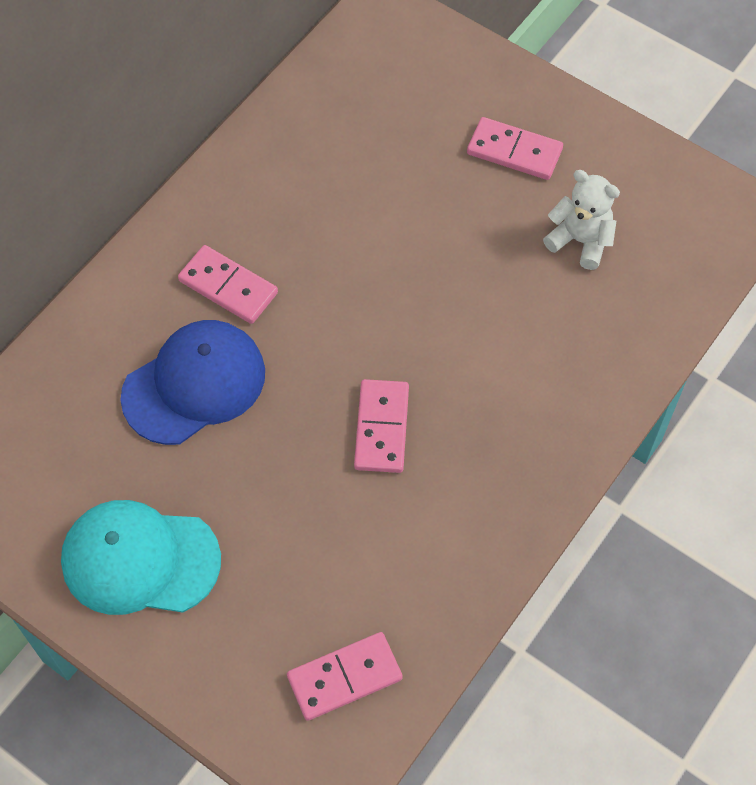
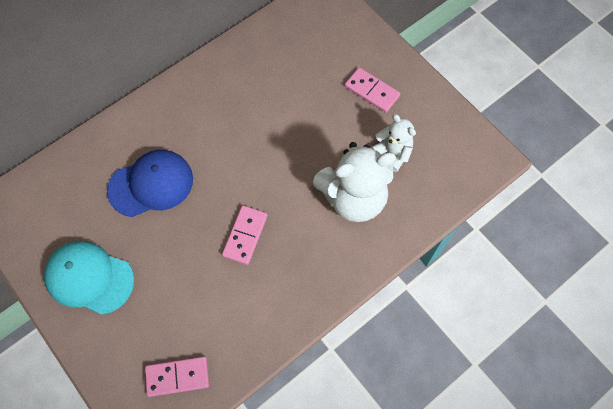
camera: 15 degrees right, 5 degrees up
(228, 287) = (187, 133): pink domino -> none
(540, 325) = (354, 197): none -> white teddy bear

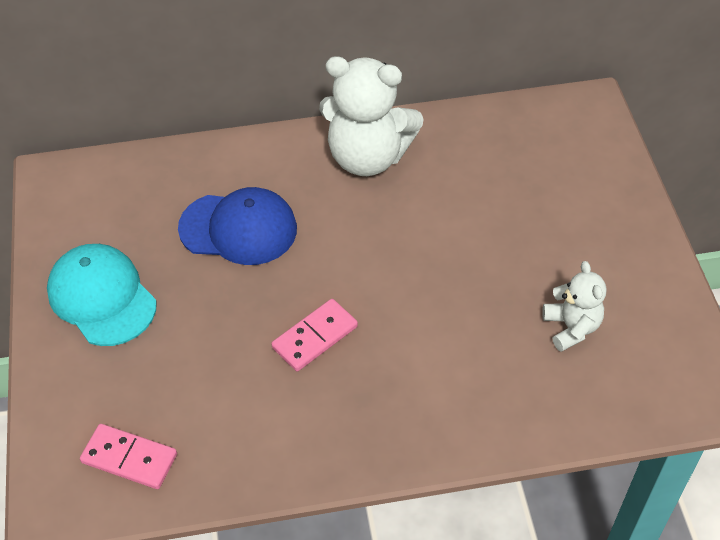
camera: 30 degrees right, 15 degrees down
(354, 197) = (484, 357): white teddy bear -> white teddy bear (368, 157)
(371, 91) = (586, 242): pink domino -> none

